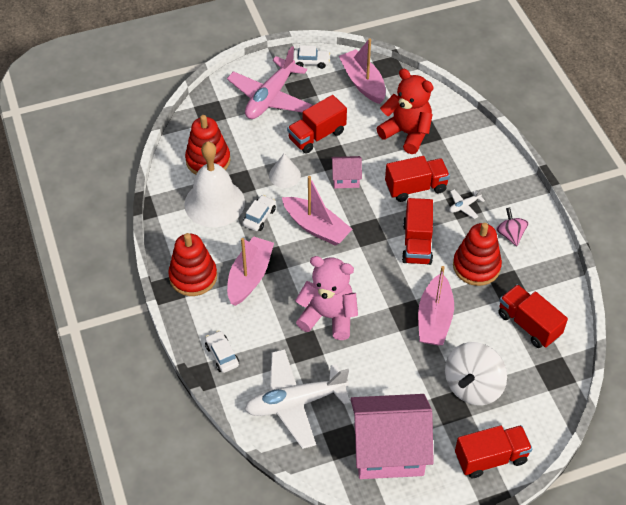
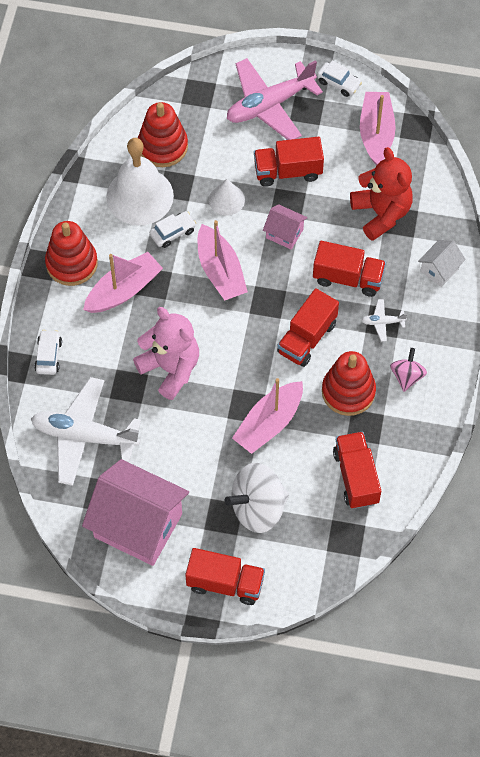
camera: 30 degrees right, 10 degrees up
(477, 152) = (439, 270): none -> white house

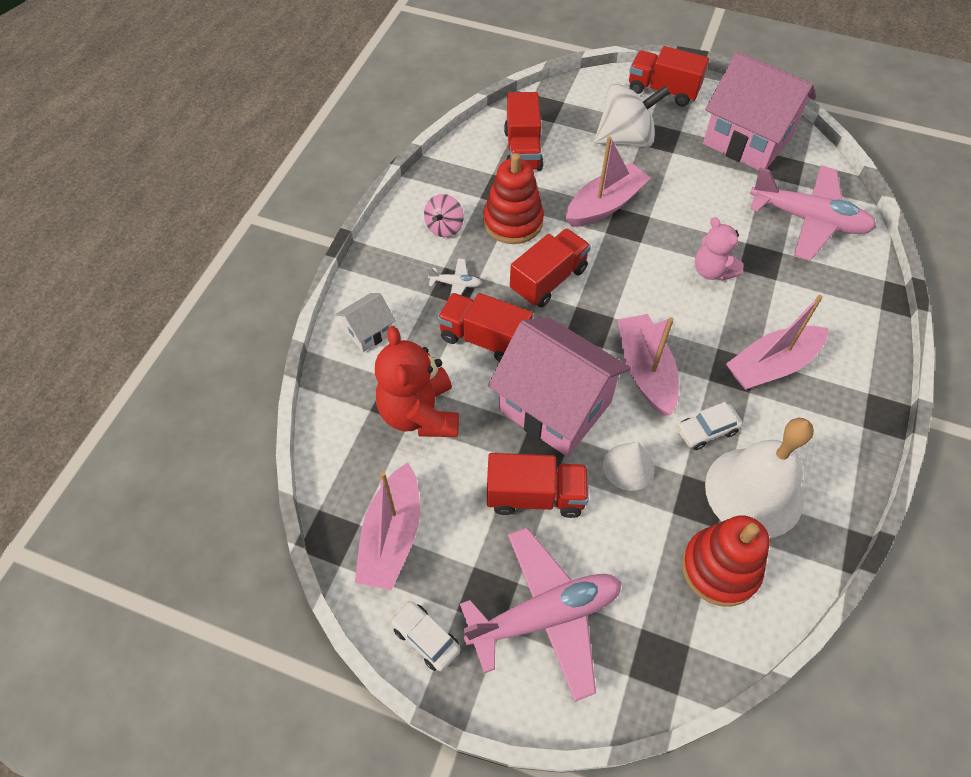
camera: 170 degrees left, 5 degrees down
(48, 356) = (860, 304): white car -> none
(71, 263) = (844, 410): red stacking toy -> none
(85, 436) = (808, 220): white plane -> pink plane
(170, 368) = (712, 271): pink teddy bear -> pink teddy bear, size x0.64
(284, 233) = (555, 406): pink house -> pink house, size x2.17

